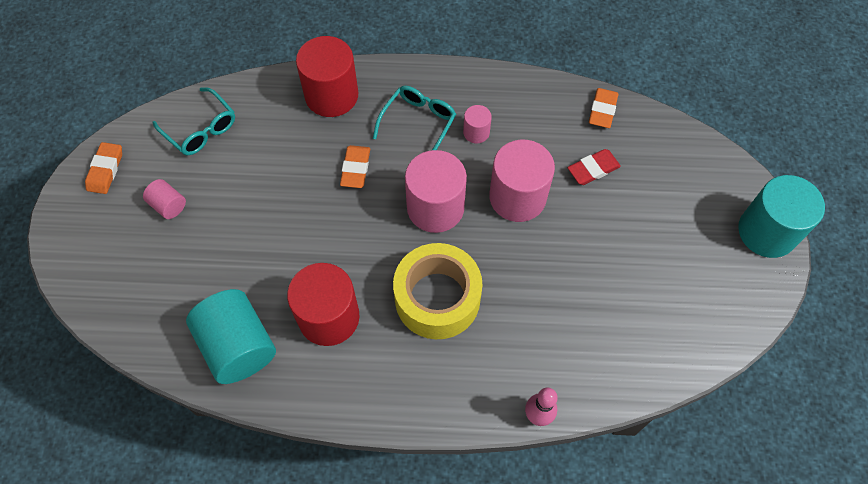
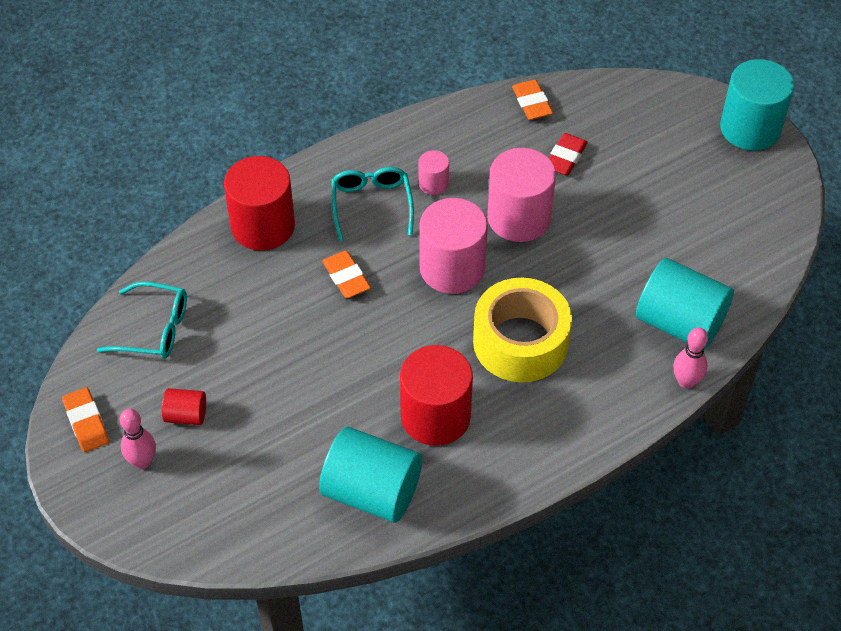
camera: 35 degrees left, 10 degrees down
(115, 221) = (142, 461): none -> pink bowling pin
(168, 205) = (186, 415): pink cylinder -> red cylinder
(573, 362) = (680, 323): none -> turquoise cylinder

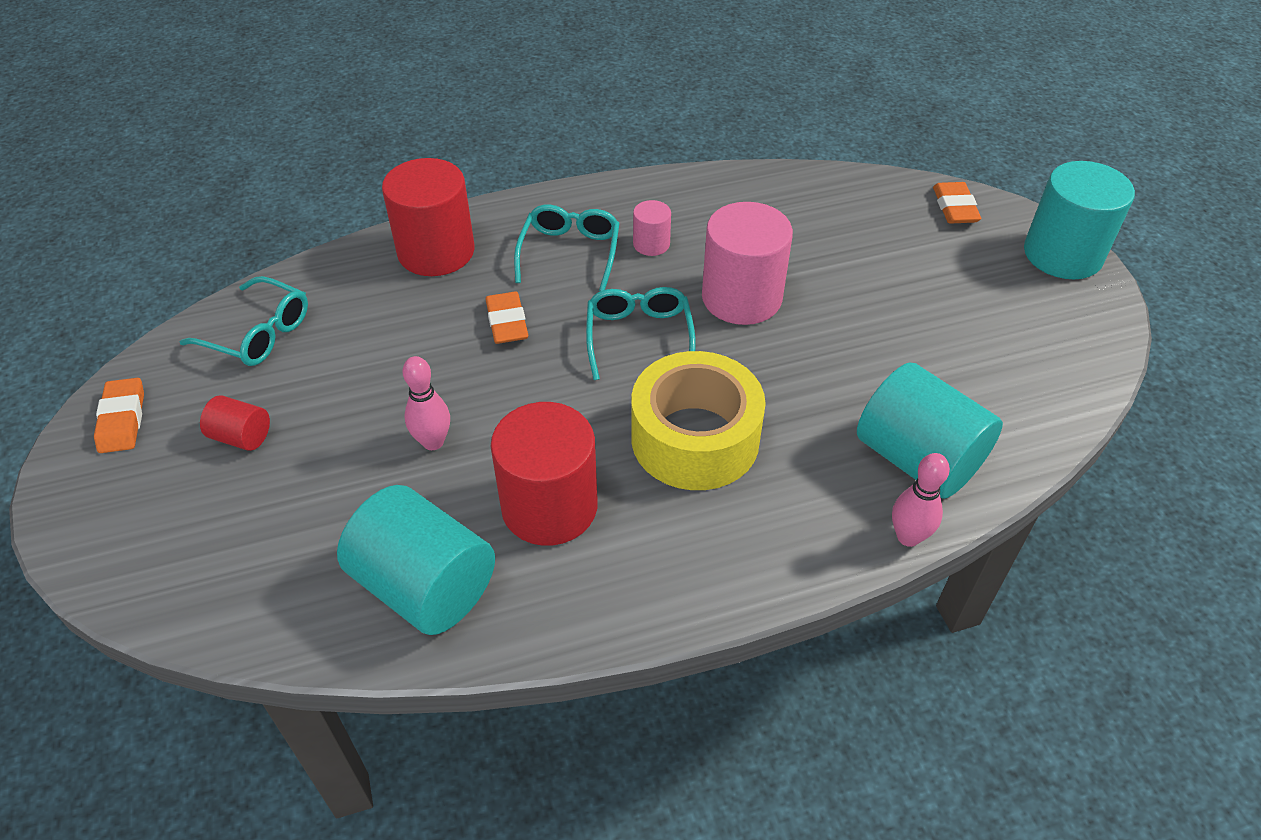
camera: 15 degrees right, 5 degrees down
(142, 461) = (160, 479): pink bowling pin -> pink bowling pin (433, 442)
(452, 268) = (639, 337): pink cylinder -> turquoise glasses
(532, 103) = (797, 185): orange eraser -> orange eraser (955, 207)
(565, 157) = (820, 245): red eraser -> none

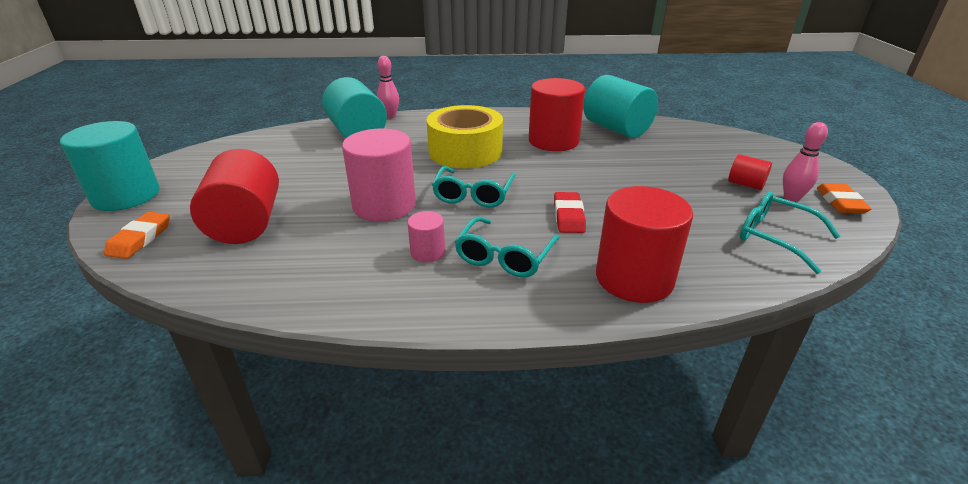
camera: 165 degrees left, 15 degrees down
(433, 442) = (619, 168): pink bowling pin -> pink bowling pin (791, 198)
(507, 322) = (568, 216): orange eraser -> red eraser
(872, 243) = (246, 224): none -> red cylinder

